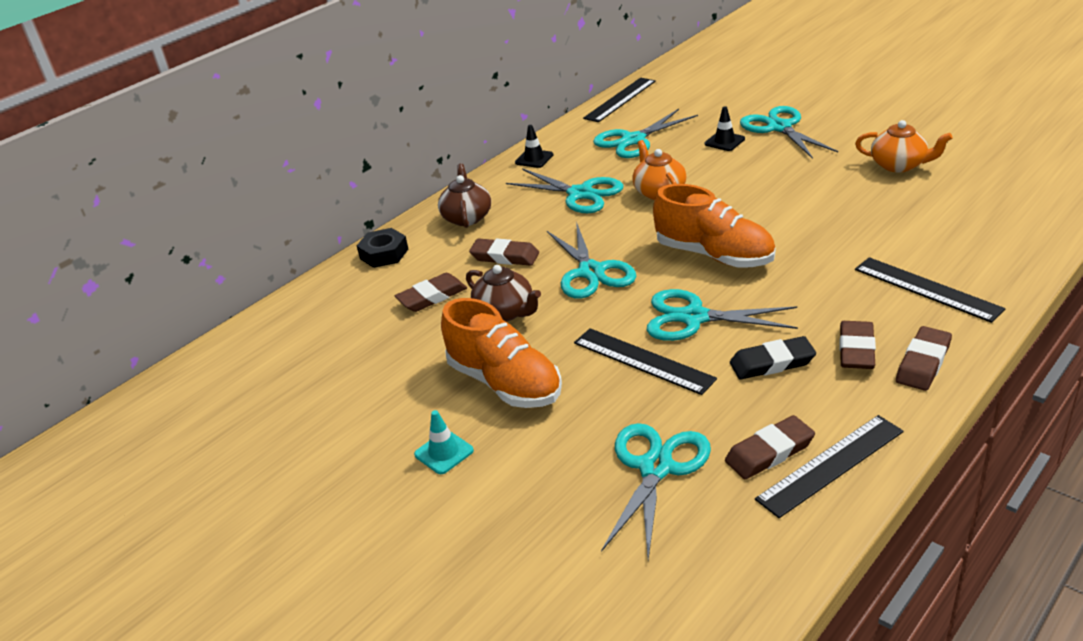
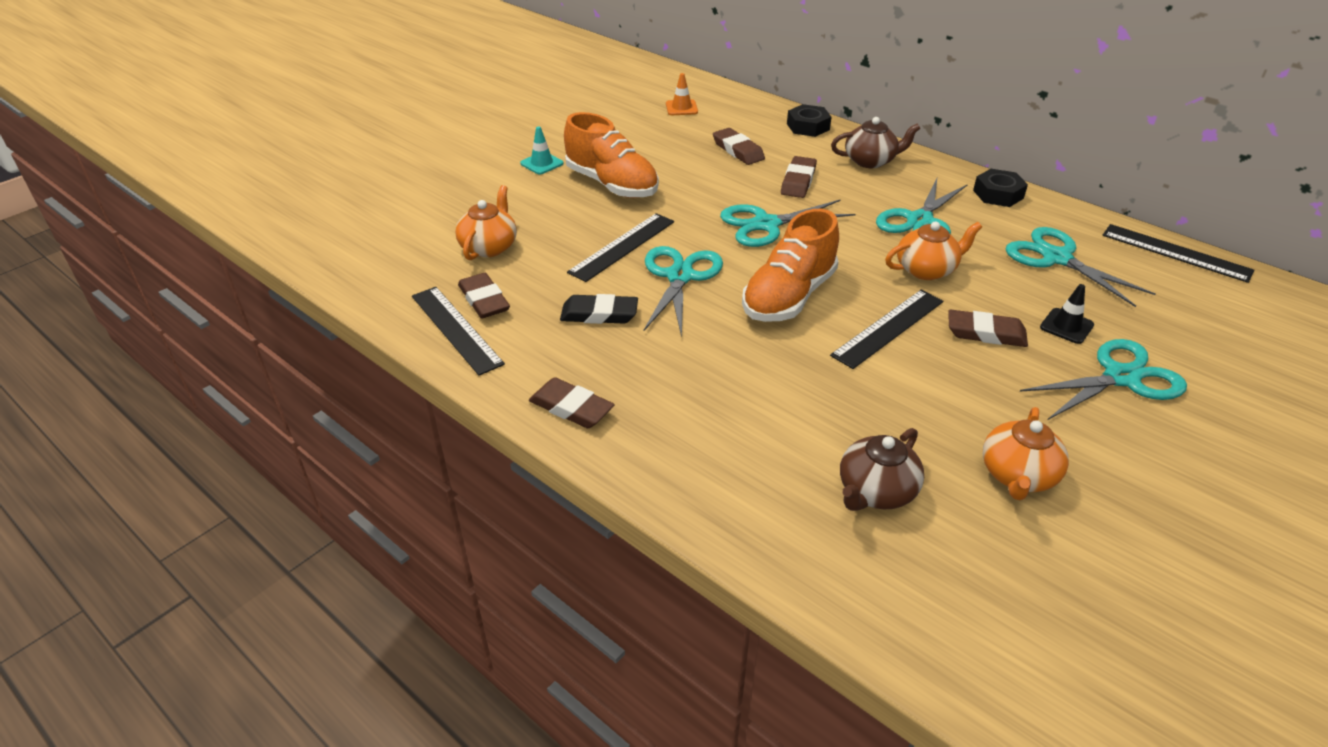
camera: 85 degrees right, 5 degrees up
(310, 345) = (681, 108): none -> orange traffic cone
(505, 312) = (708, 183): brown teapot -> brown teapot (876, 491)
(505, 383) = (612, 184): orange shoe -> orange shoe turned 90 degrees counterclockwise
(534, 159) = (998, 194): black traffic cone -> black nut
(656, 468) = (489, 247): turquoise scissors -> orange teapot
(772, 363) = (599, 314): black eraser -> black eraser turned 75 degrees counterclockwise
(856, 349) = (604, 367): brown eraser -> brown eraser (986, 333)
(927, 289) = (702, 438): black ruler -> black ruler (888, 328)

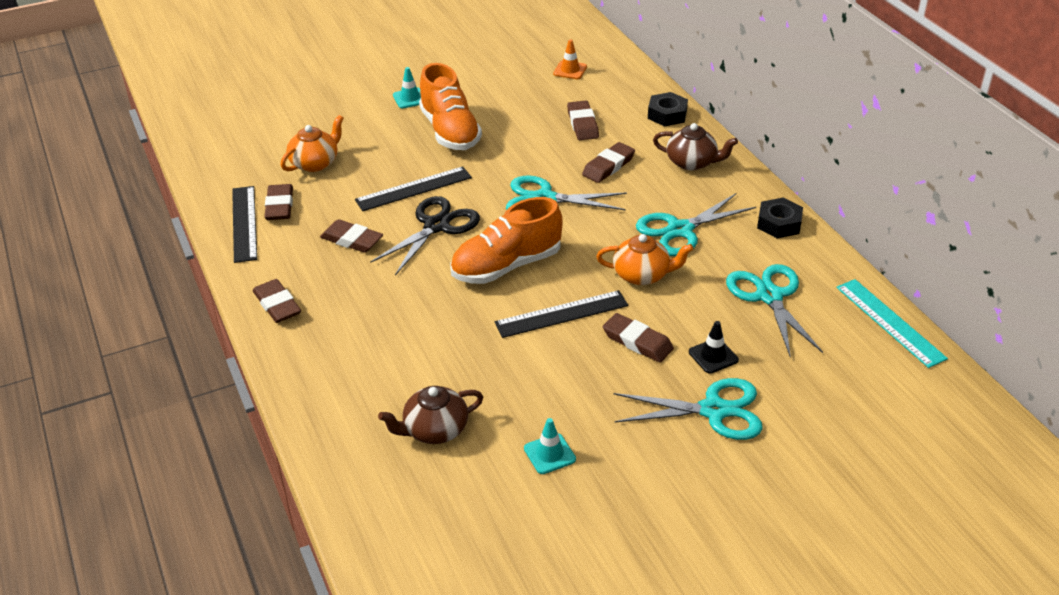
camera: 25 degrees right, 0 degrees up
(599, 314) = (352, 240): black eraser -> brown eraser
(680, 276) = (437, 226): turquoise scissors -> black scissors
(1017, 475) = (549, 454): orange teapot -> turquoise traffic cone
(1176, 253) = (890, 322): black ruler -> turquoise ruler

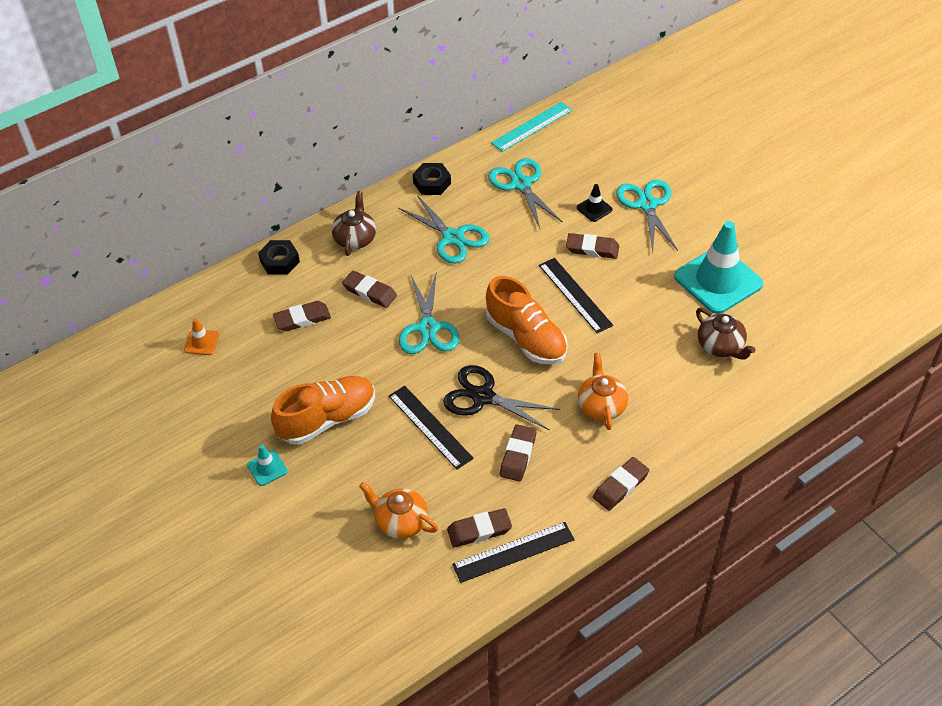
camera: 100 degrees left, 10 degrees up
(549, 454) = (718, 280): turquoise traffic cone -> turquoise traffic cone, size x2.32
(637, 342) = (592, 249): brown eraser -> brown eraser turned 75 degrees clockwise
(642, 275) = (515, 254): orange teapot -> orange teapot (601, 405)
(769, 296) = (521, 184): turquoise scissors -> turquoise scissors turned 90 degrees clockwise

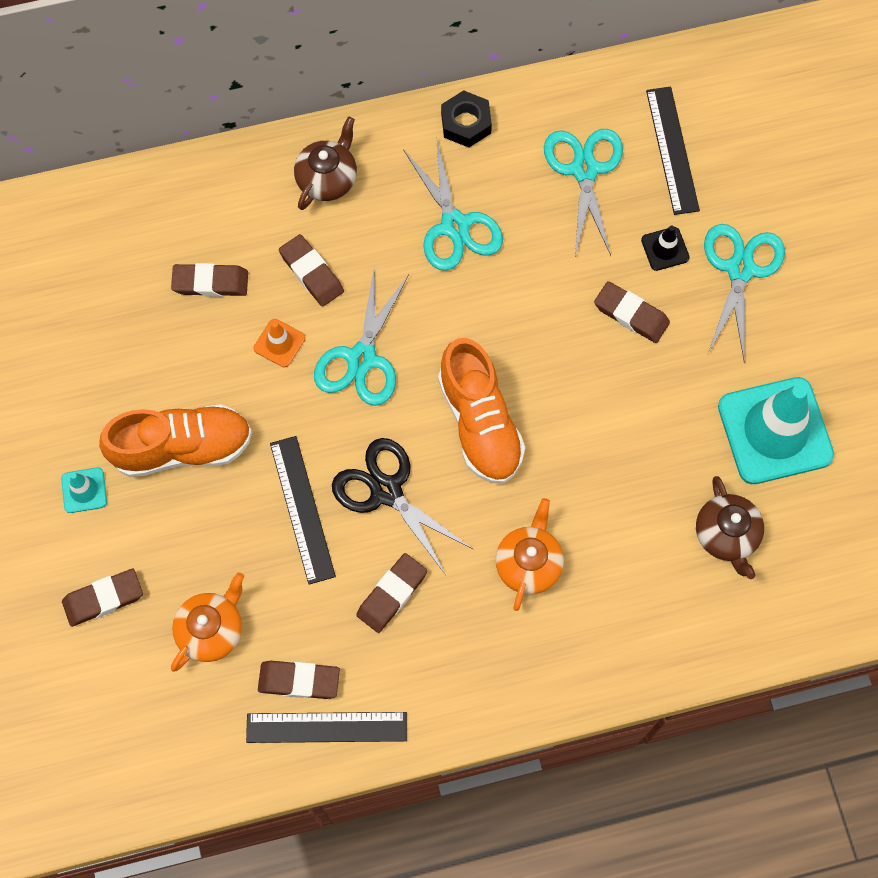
camera: 20 degrees right, 20 degrees up
(201, 342) = (73, 271): orange traffic cone -> orange traffic cone (279, 343)
(279, 261) = (216, 179): black nut -> none
(401, 521) = (211, 630): orange teapot -> orange teapot turned 75 degrees clockwise
(532, 126) = (644, 74): turquoise ruler -> none
(575, 295) = (574, 380): black ruler -> black ruler (672, 150)
(620, 486) = (497, 689): brown eraser -> brown eraser (103, 598)

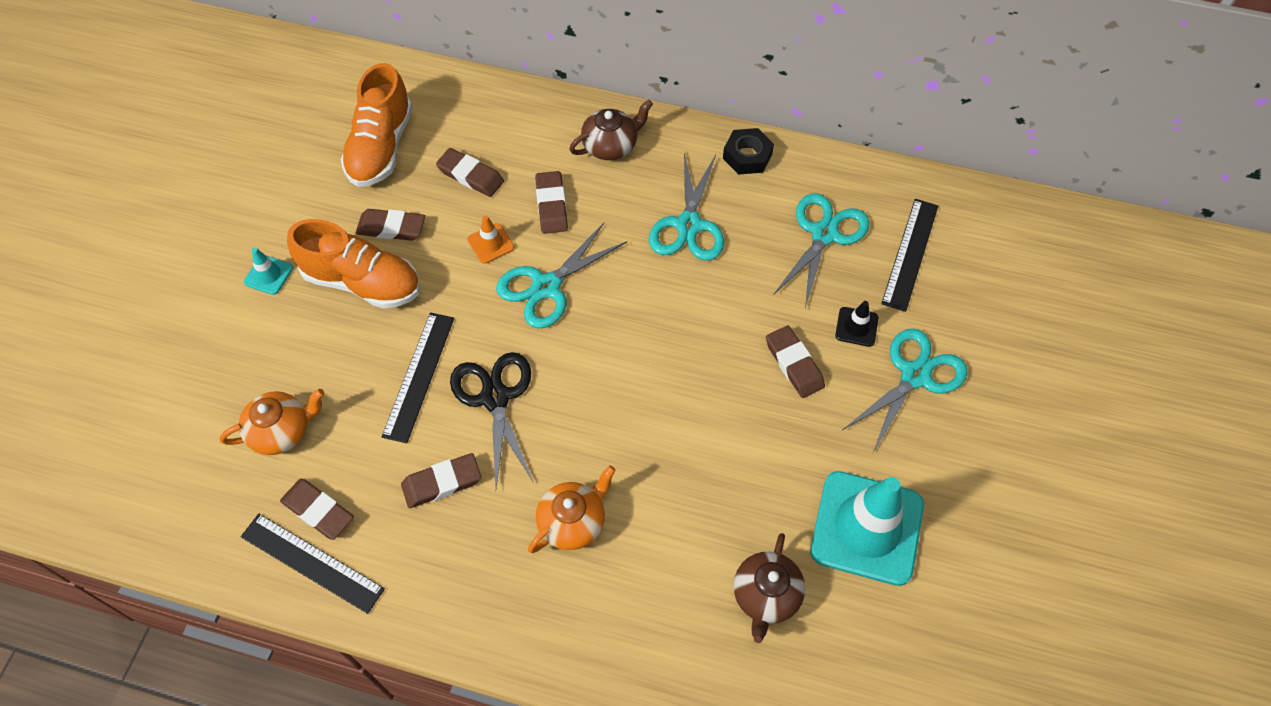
camera: 30 degrees right, 10 degrees down
(103, 598) = (221, 361): brown eraser -> brown eraser (391, 228)
(480, 423) = (608, 385): orange shoe -> orange shoe (381, 147)

